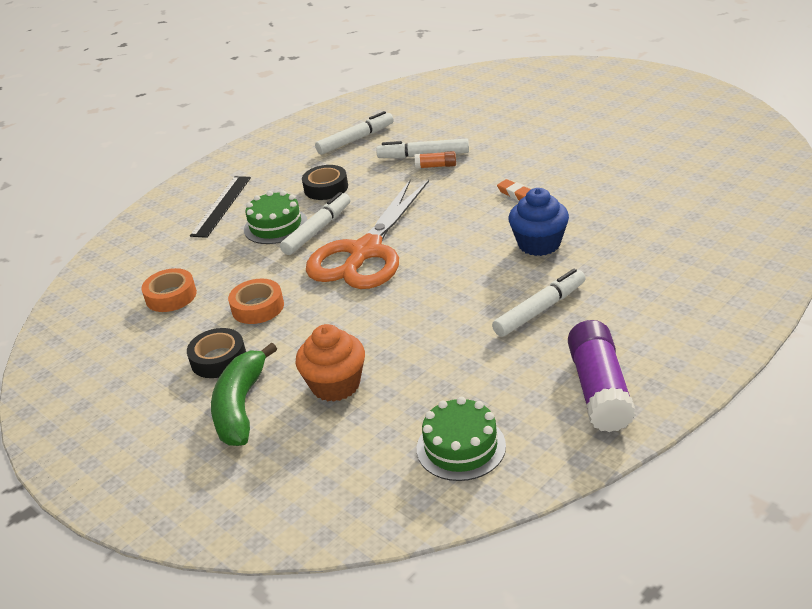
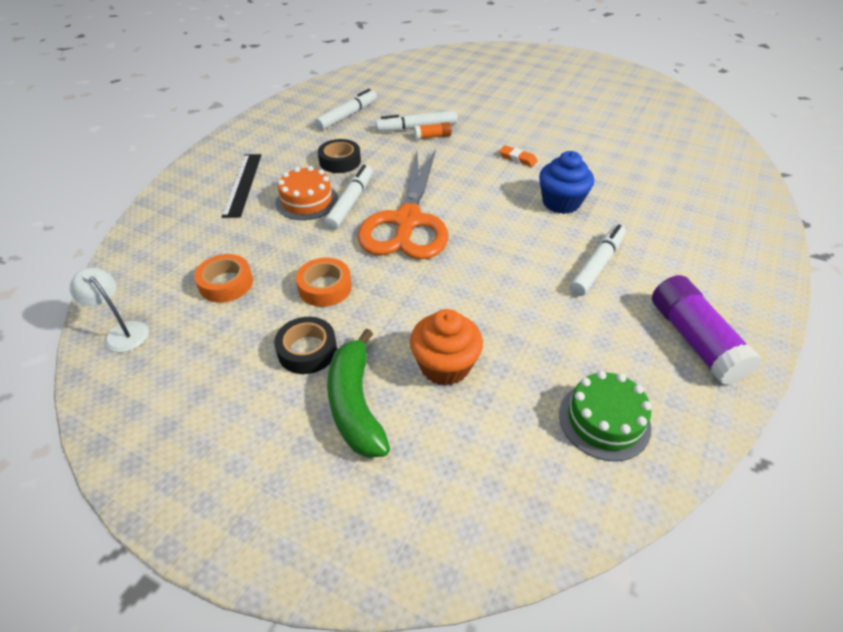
camera: 20 degrees left, 10 degrees up
(71, 328) = (122, 332): none -> white lamp
(275, 226) = (307, 201): green cake -> orange cake

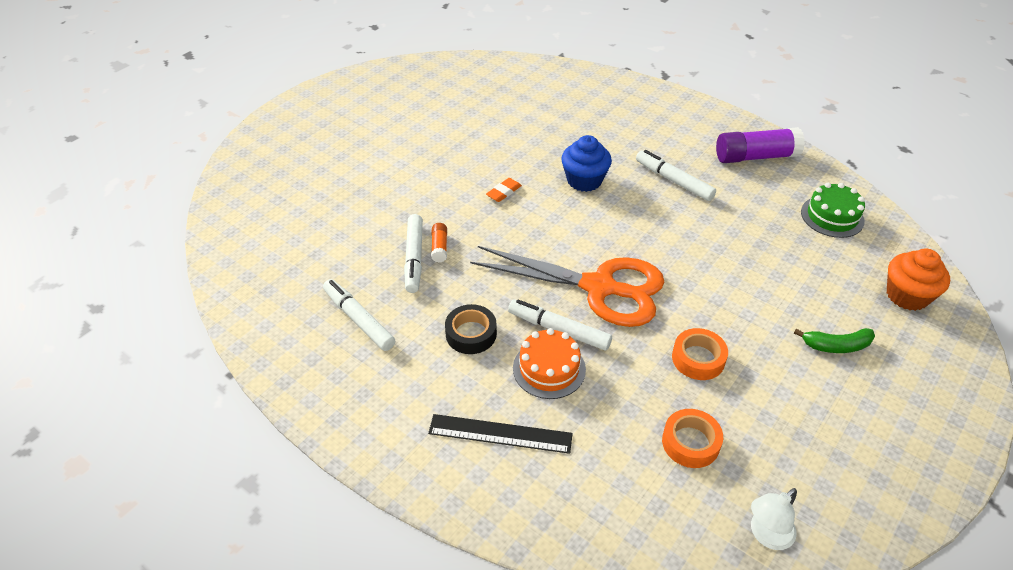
camera: 80 degrees left, 0 degrees up
(307, 350) = (781, 375): black tape -> none
(355, 404) = (836, 346): green banana -> green banana, size x0.65
(445, 366) = (791, 287): orange cupcake -> orange cupcake (907, 295)

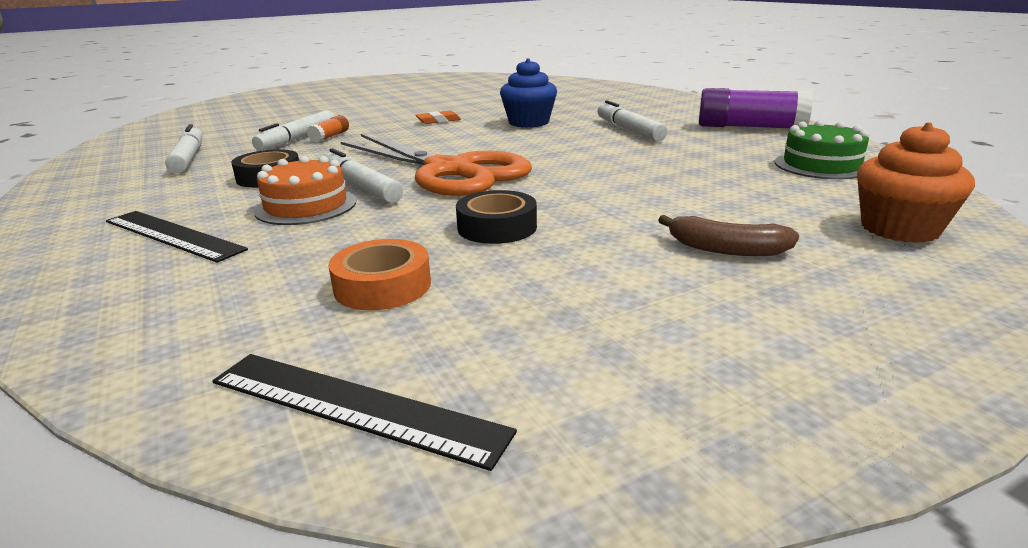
camera: 25 degrees right, 20 degrees down
(698, 359) = (497, 227): orange tape -> black tape
(766, 535) = (354, 406): white lamp -> black ruler
(836, 346) = (726, 249): green banana -> brown banana

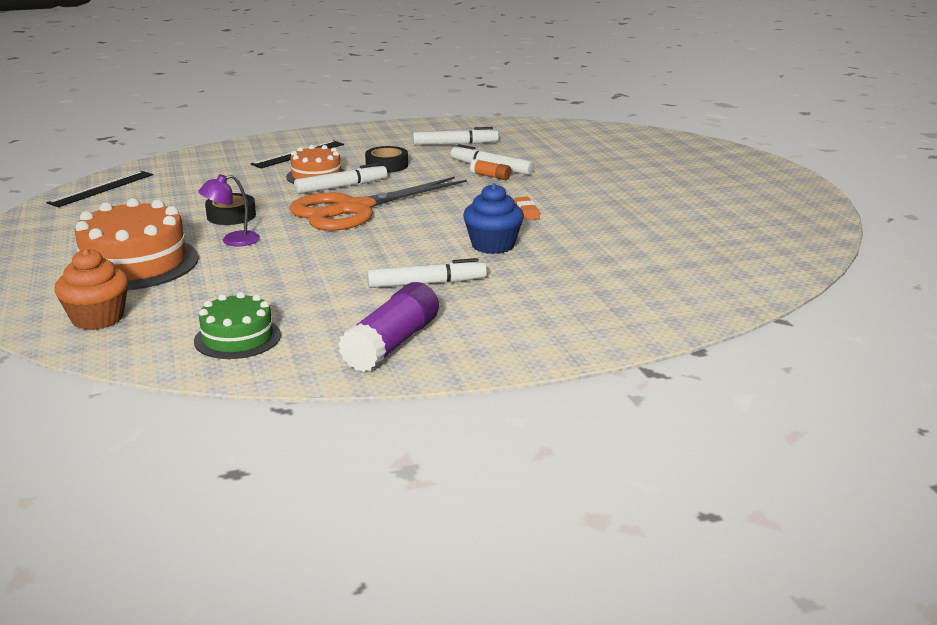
camera: 100 degrees right, 0 degrees up
(382, 286) = (187, 192): orange tape -> none
(591, 209) = (232, 240): none -> purple lamp
(726, 249) = (135, 263): brown banana -> orange cake

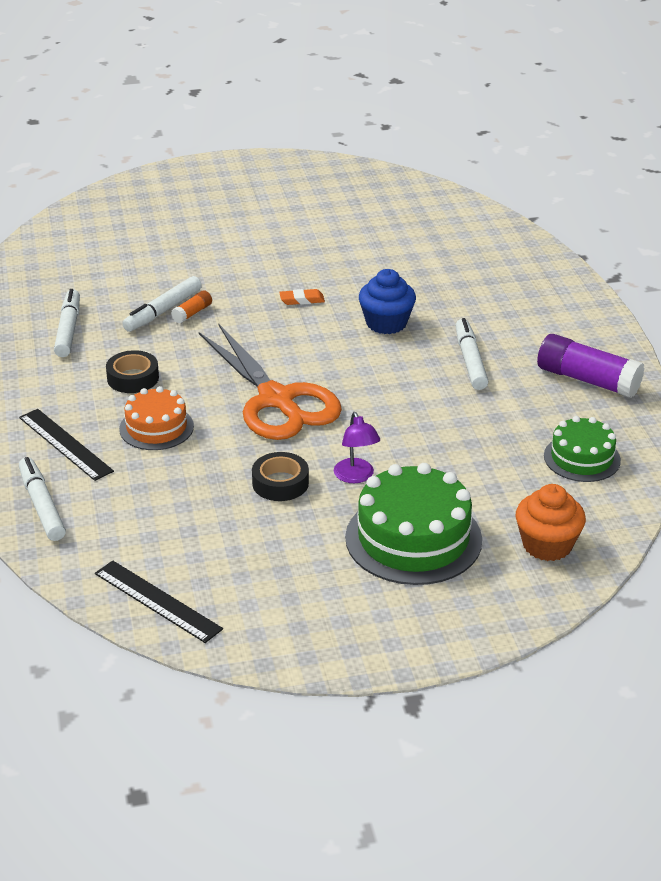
camera: 85 degrees left, 10 degrees up
(135, 263) = (413, 538): orange cake -> green cake
(341, 187) = (201, 409): white marker -> white marker (42, 506)

